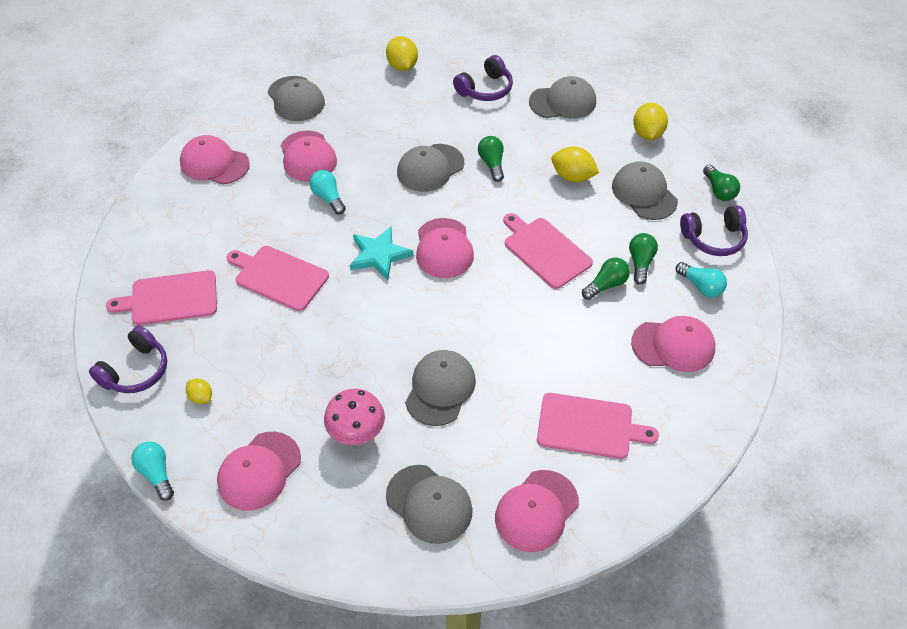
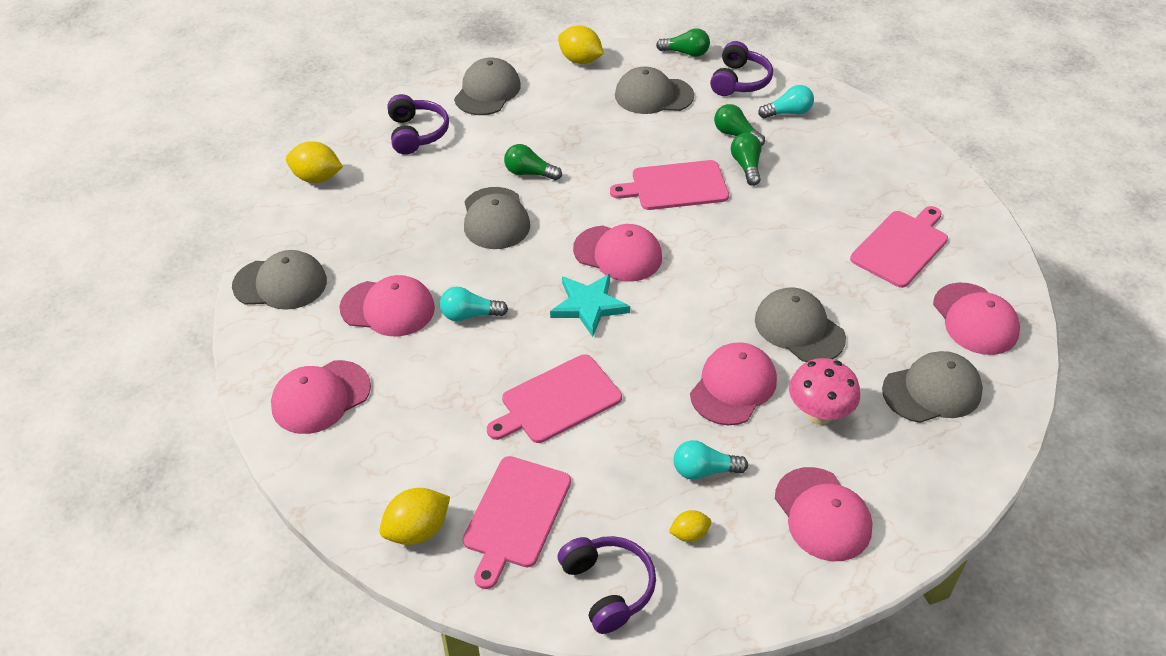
camera: 60 degrees left, 5 degrees down
(156, 474) = (776, 614): turquoise light bulb -> turquoise light bulb (704, 470)
(572, 177) = (594, 128): yellow lemon -> yellow lemon (417, 530)
(673, 345) = (843, 157): pink cap -> pink cap (733, 386)

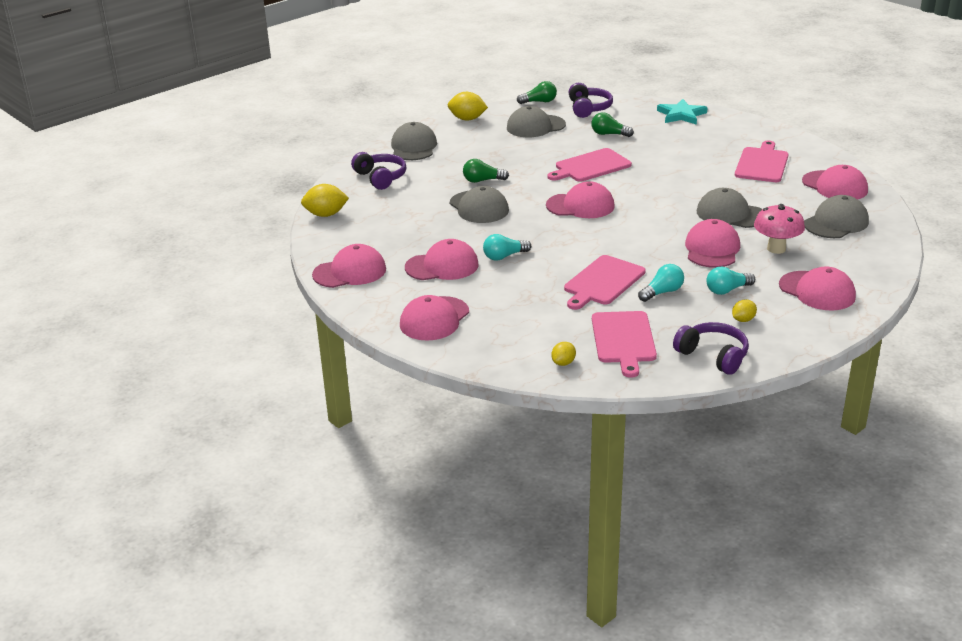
camera: 20 degrees left, 15 degrees down
(280, 283) = (350, 272): grey cap -> pink cap
(417, 530) = (563, 363): yellow lemon -> yellow lemon, size x0.58
(589, 306) = (583, 234): turquoise star -> turquoise star (681, 115)
(746, 166) = (630, 147): green light bulb -> none
(788, 113) = (635, 117): turquoise light bulb -> turquoise light bulb (662, 292)

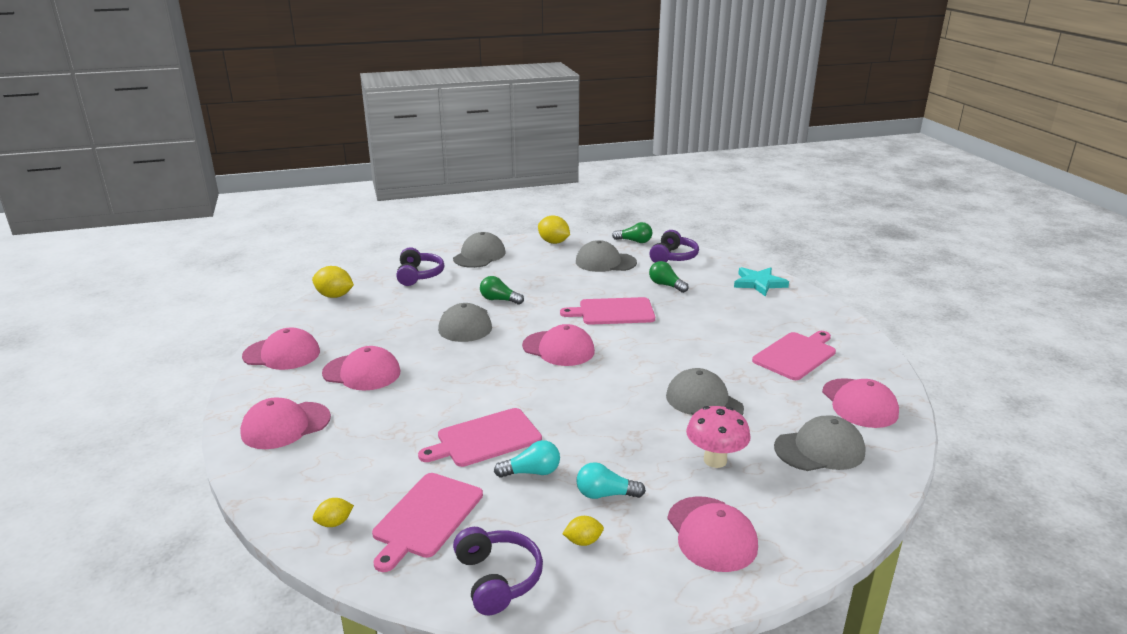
camera: 25 degrees right, 5 degrees down
(504, 256) = (427, 380): turquoise light bulb -> none
(712, 249) = (641, 437): pink cap -> none

